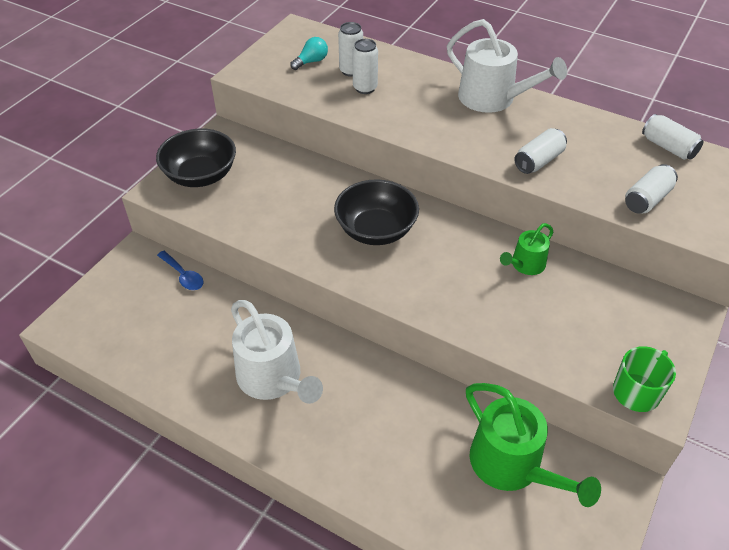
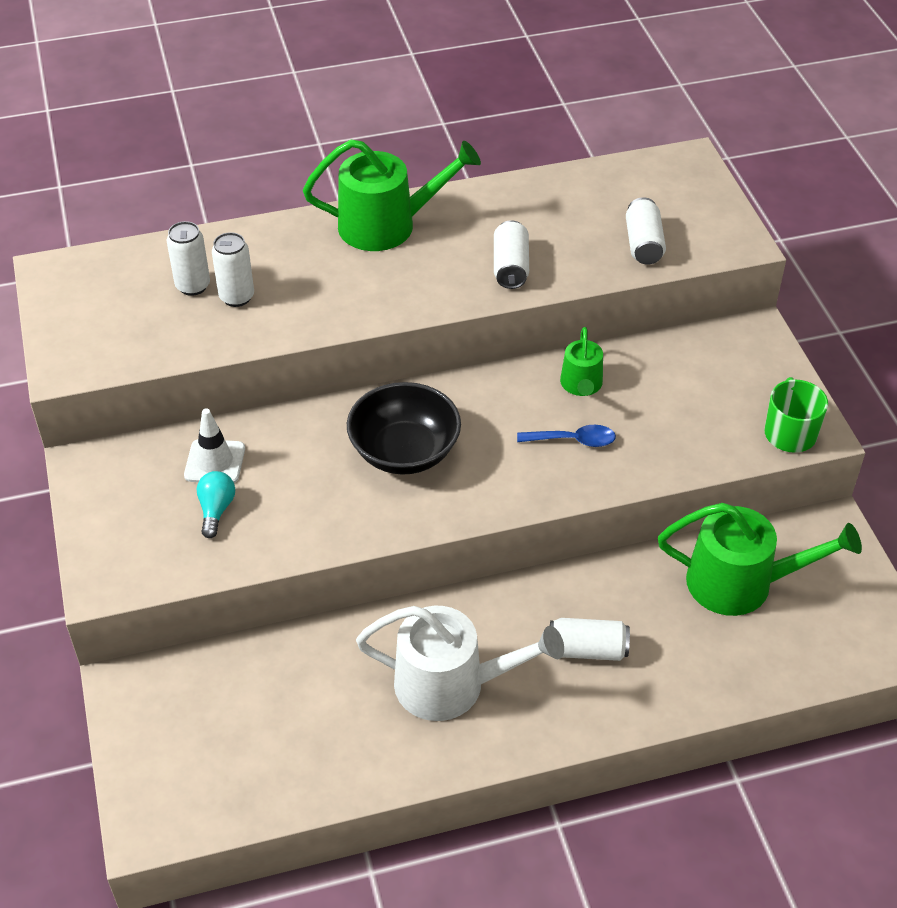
camera: 45 degrees left, 0 degrees up
(183, 275) = (216, 664): blue spoon -> blue spoon (573, 440)
(201, 175) = (131, 531): black bowl -> none
(278, 170) = (215, 462): none -> white traffic cone
(311, 62) = (130, 303): turquoise light bulb -> turquoise light bulb (216, 510)
(492, 99) = (386, 225): white watering can -> green watering can
(668, 147) = (603, 177): white can -> white can (587, 649)

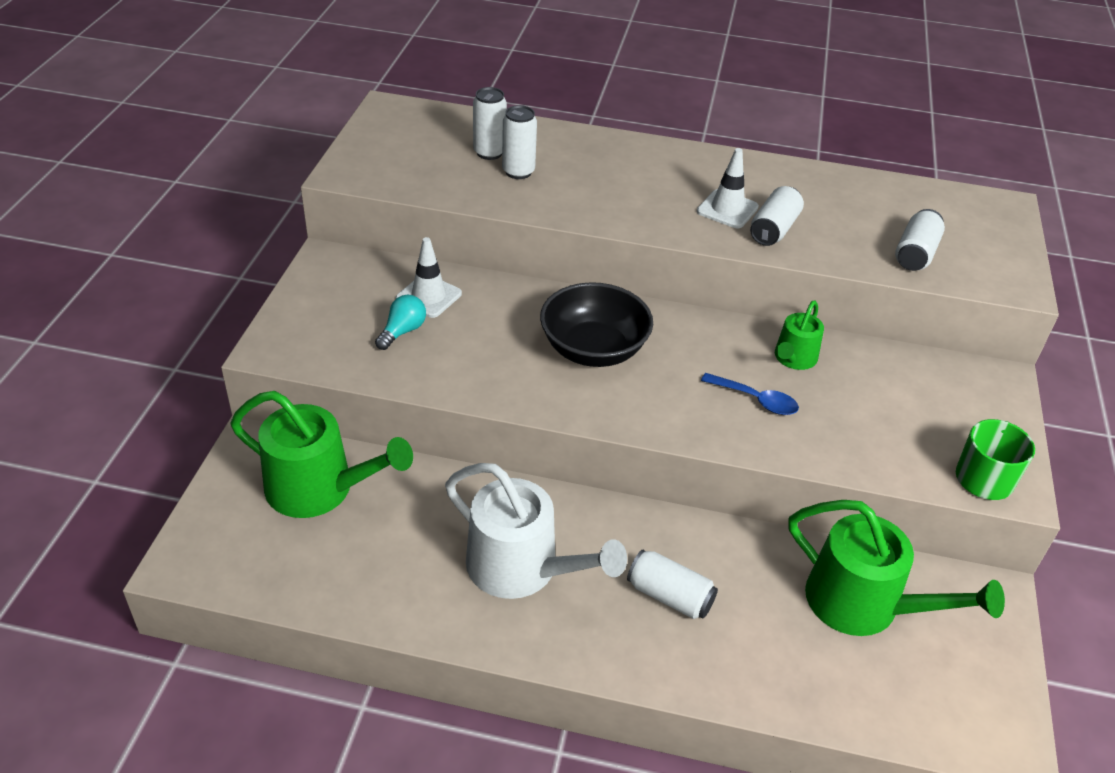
camera: 25 degrees right, 5 degrees down
(386, 225) = (683, 164): green watering can -> green watering can (319, 488)
(457, 261) = (727, 209): none -> white traffic cone

